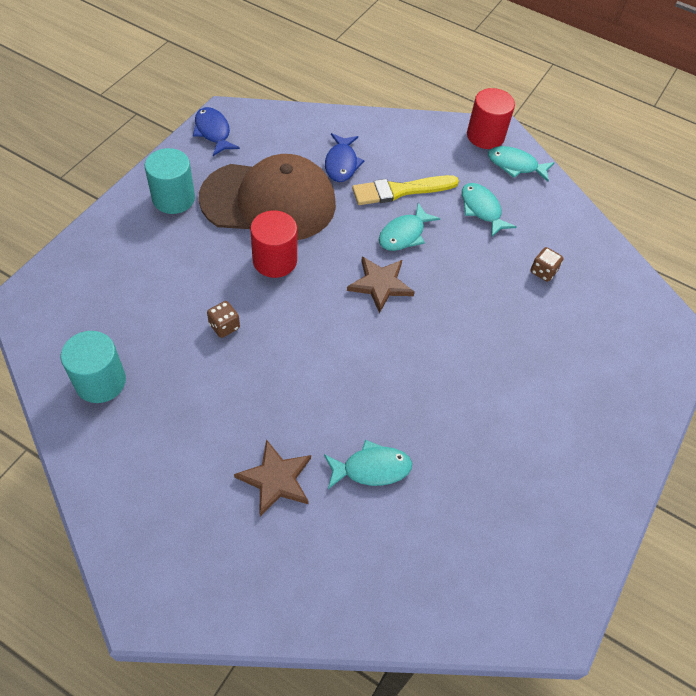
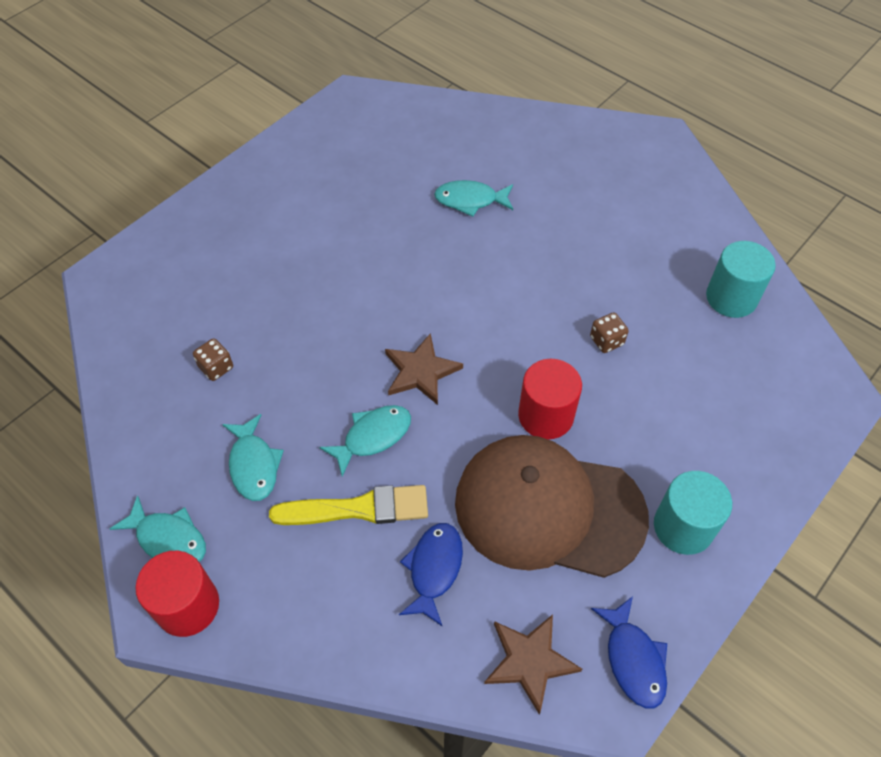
camera: 165 degrees left, 0 degrees up
(276, 479) = (557, 202): brown star -> brown star (530, 661)

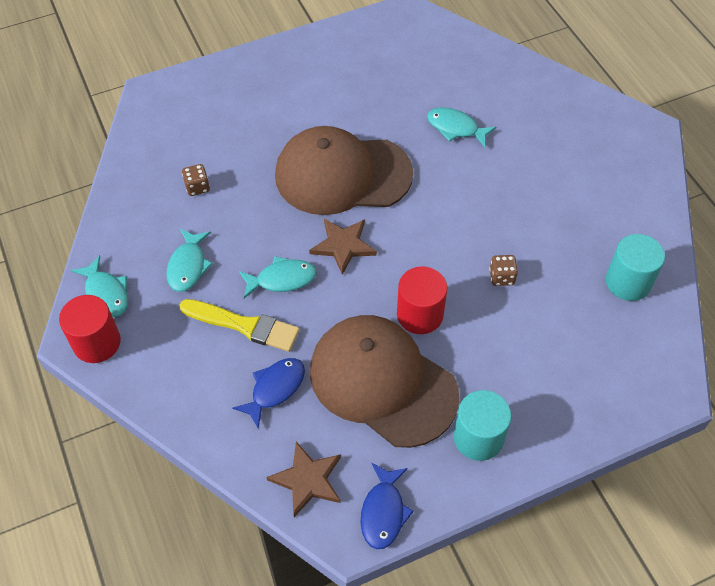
camera: 25 degrees right, 0 degrees up
(376, 293) = (342, 174): none -> brown cap

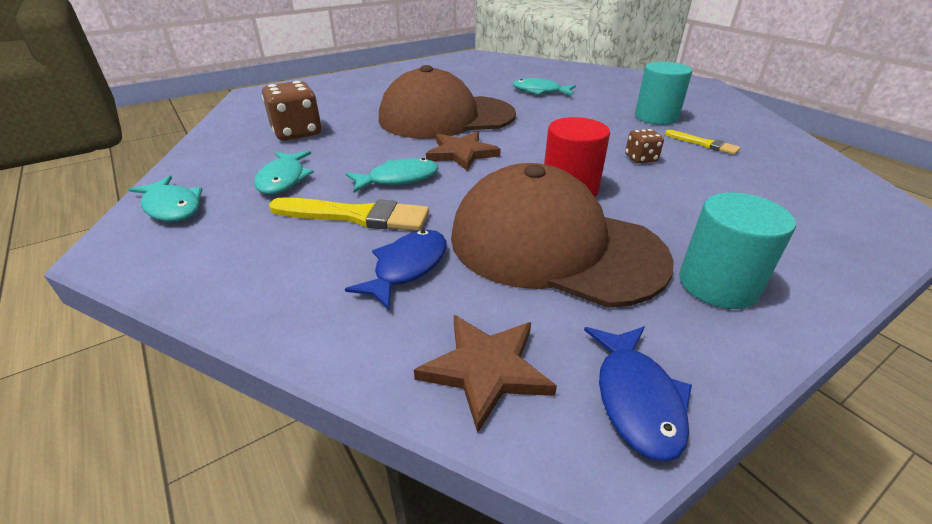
camera: 10 degrees left, 20 degrees down
(97, 343) = (144, 250): red cylinder -> none
(197, 187) = (297, 133): brown dice -> brown dice, size x1.86
(574, 260) = (704, 144): none -> yellow brush
(628, 282) = (769, 151): turquoise cylinder -> turquoise cylinder (656, 117)

